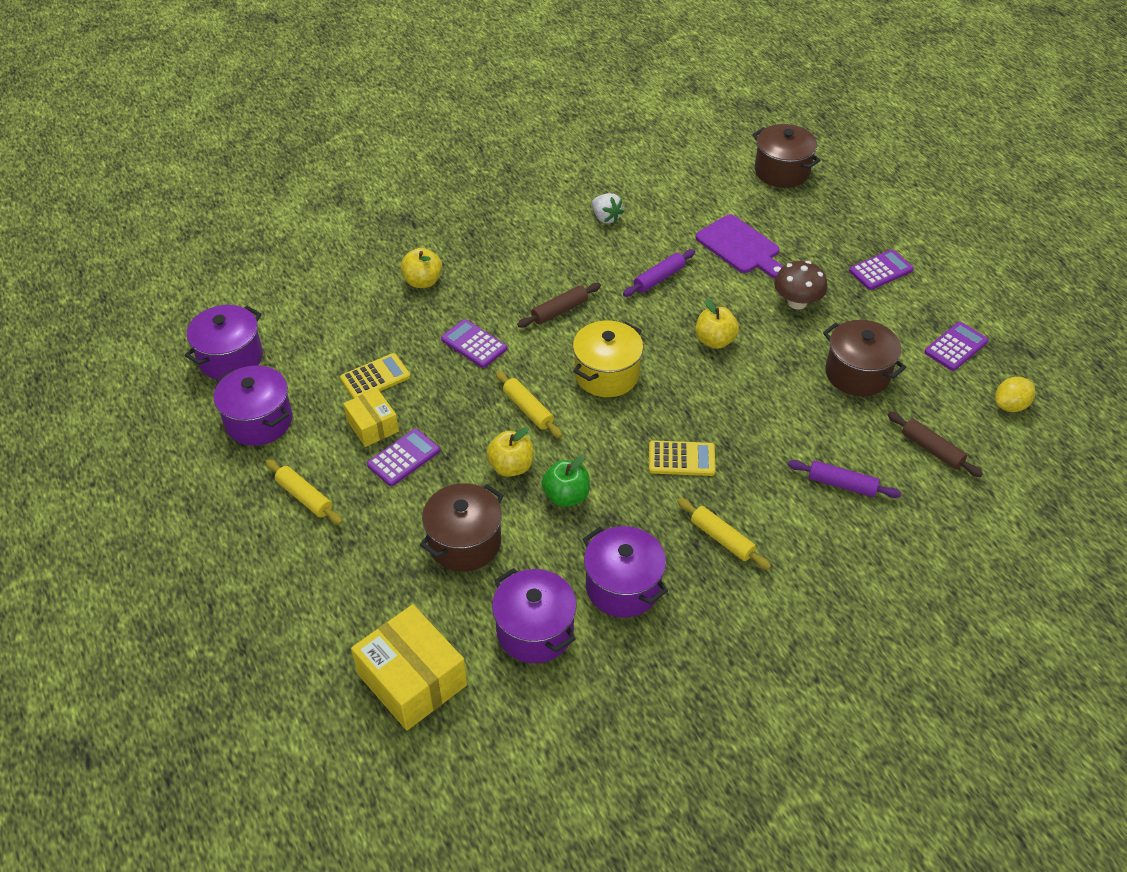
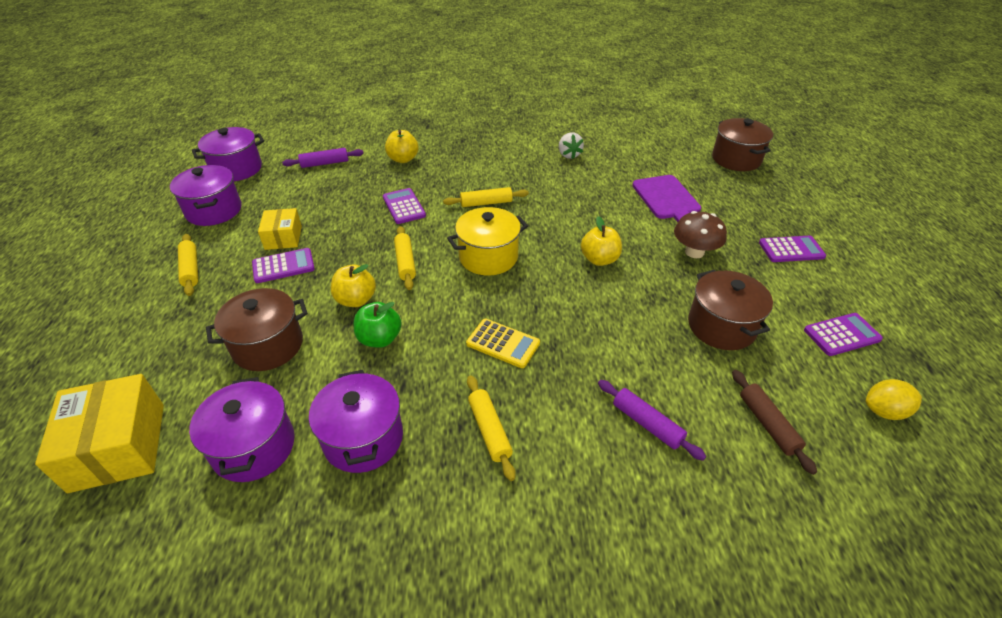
camera: 25 degrees right, 5 degrees down
(375, 378) = (315, 207): yellow calculator -> none
(559, 311) = (486, 203): brown rolling pin -> yellow rolling pin
(659, 278) = (582, 203): purple rolling pin -> purple rolling pin (324, 163)

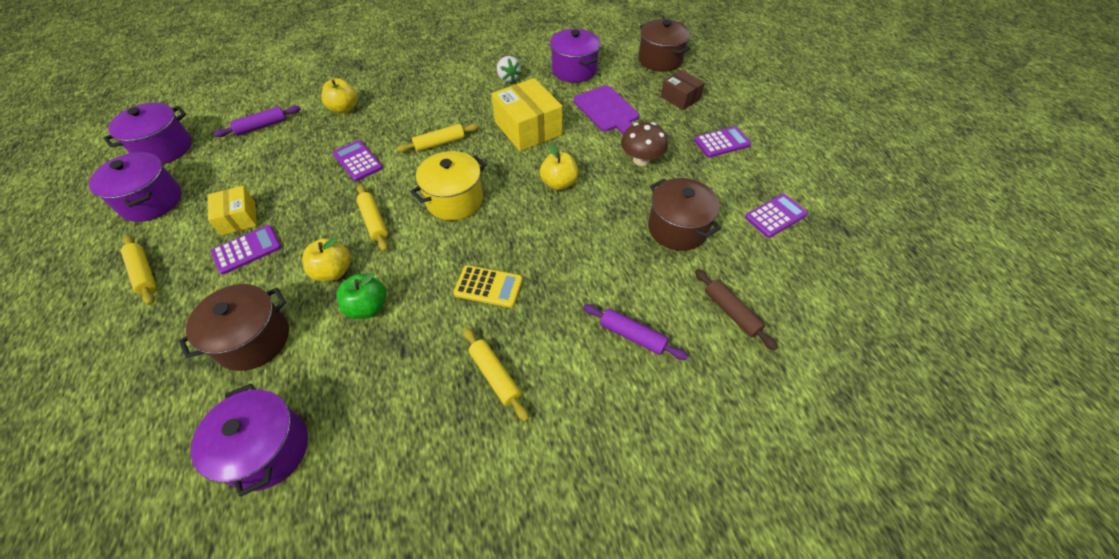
camera: 15 degrees left, 10 degrees up
(118, 446) = (119, 486): yellow box -> yellow box (528, 128)
(363, 438) = (377, 413): purple pot -> purple pot (574, 70)
(751, 199) = (680, 98): none -> brown box
(884, 411) = (818, 279): yellow lemon -> none

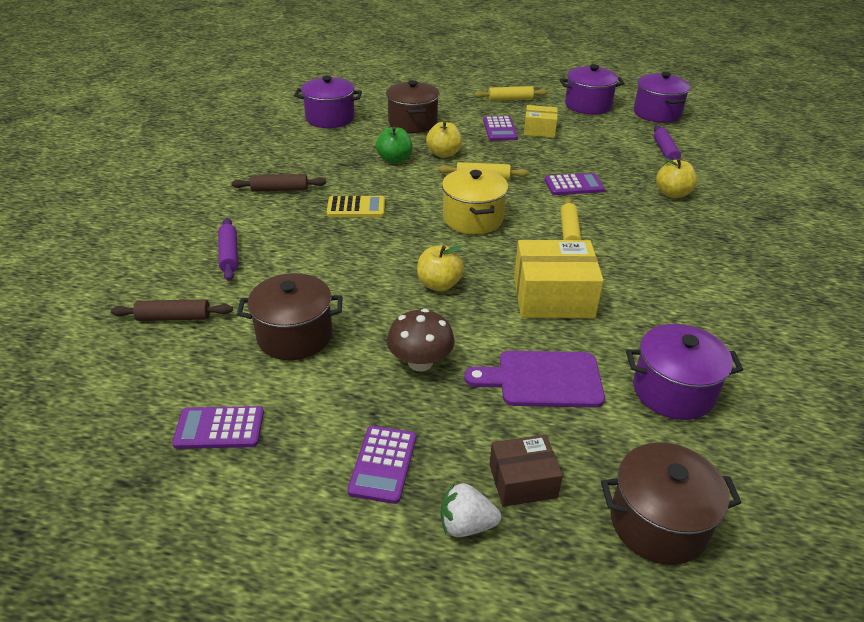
camera: 120 degrees right, 15 degrees down
(488, 286) = (356, 208): yellow calculator -> yellow calculator turned 135 degrees counterclockwise
(495, 376) = (280, 189): yellow rolling pin -> brown rolling pin
(508, 78) = (680, 318): white strawberry -> white strawberry (466, 525)
(632, 336) = (229, 255): purple rolling pin -> purple rolling pin turned 75 degrees counterclockwise
(775, 216) = (219, 428): purple calculator -> purple calculator turned 90 degrees clockwise

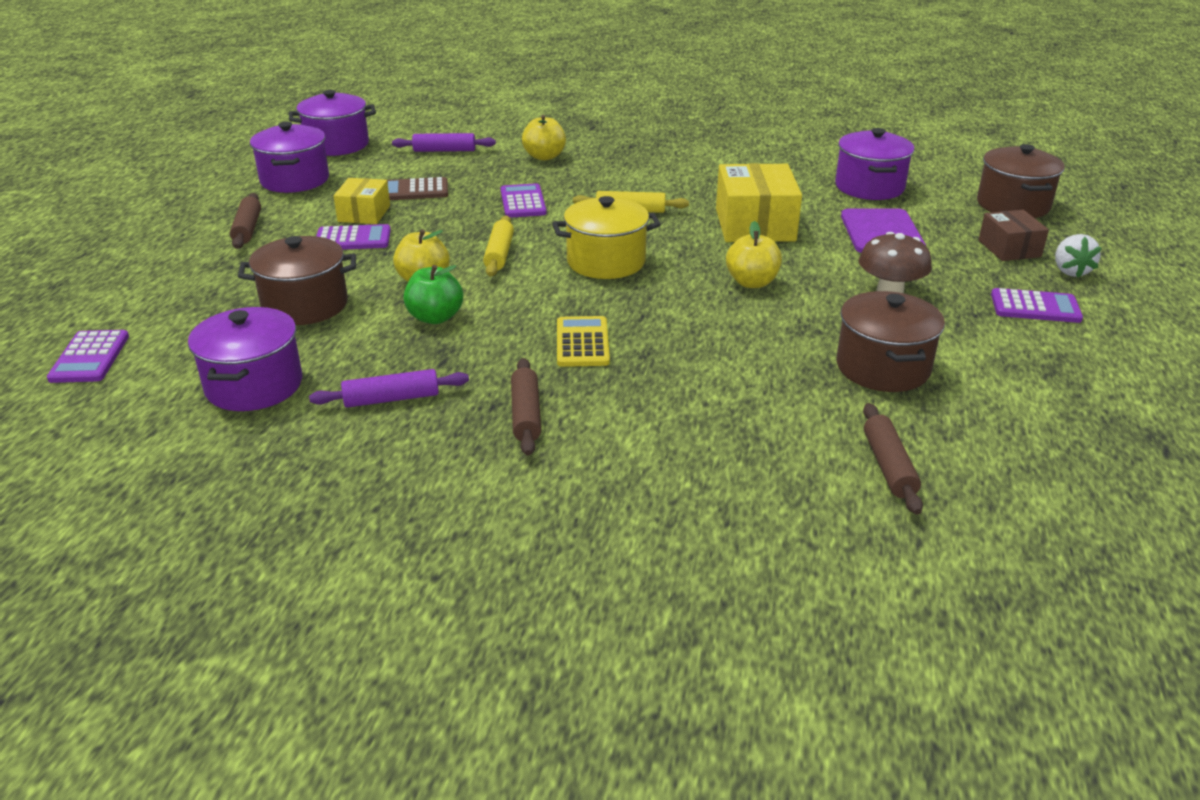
camera: 90 degrees left, 5 degrees down
(219, 428) = (1053, 400): purple calculator -> purple calculator (90, 357)
(229, 255) = (726, 440): purple rolling pin -> purple rolling pin (391, 399)
(510, 99) = (247, 229): yellow rolling pin -> brown rolling pin
(583, 144) = (414, 190): none -> brown calculator

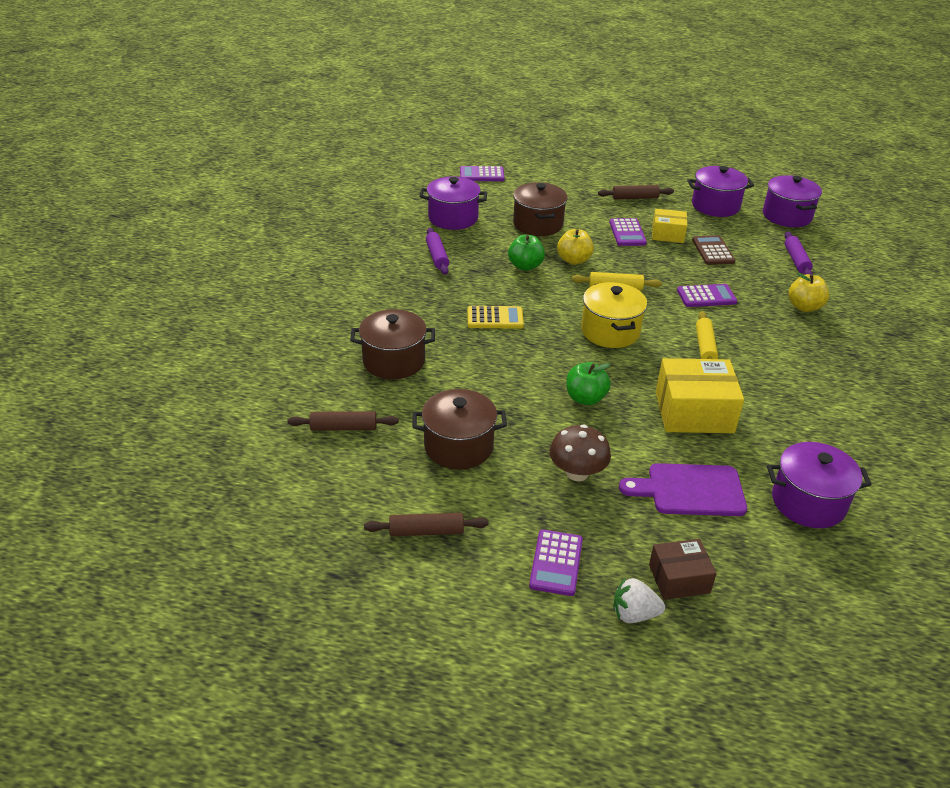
camera: 90 degrees right, 5 degrees up
(526, 415) = (417, 298): brown rolling pin -> brown rolling pin (426, 531)
(752, 282) = (585, 398): yellow apple -> green apple
(1013, 205) = (797, 615): brown pot -> brown pot (394, 361)

